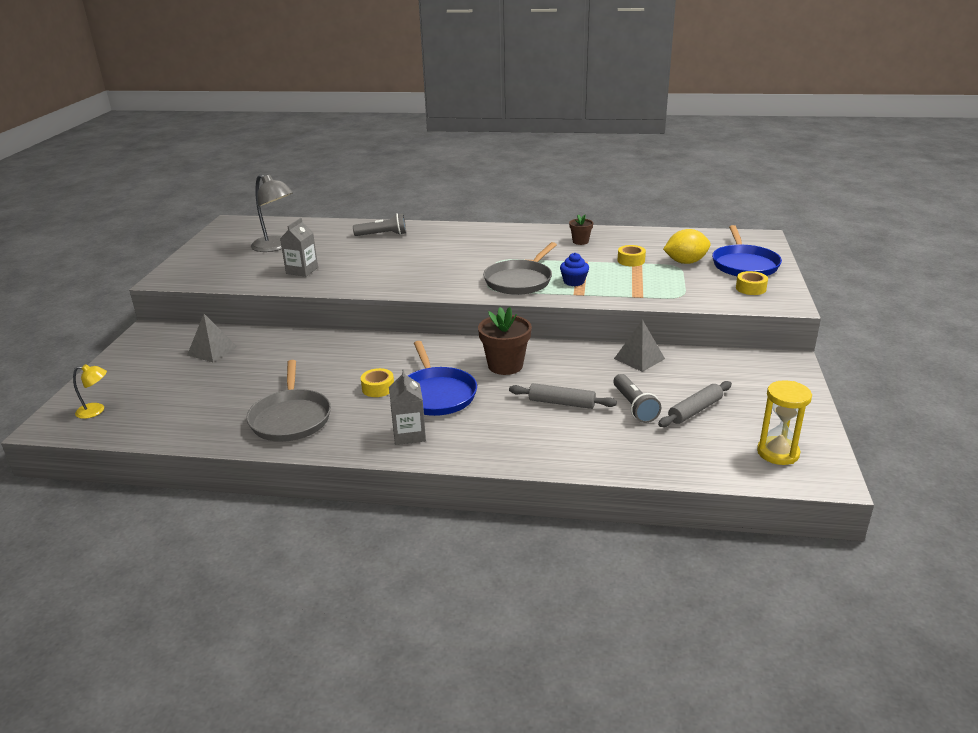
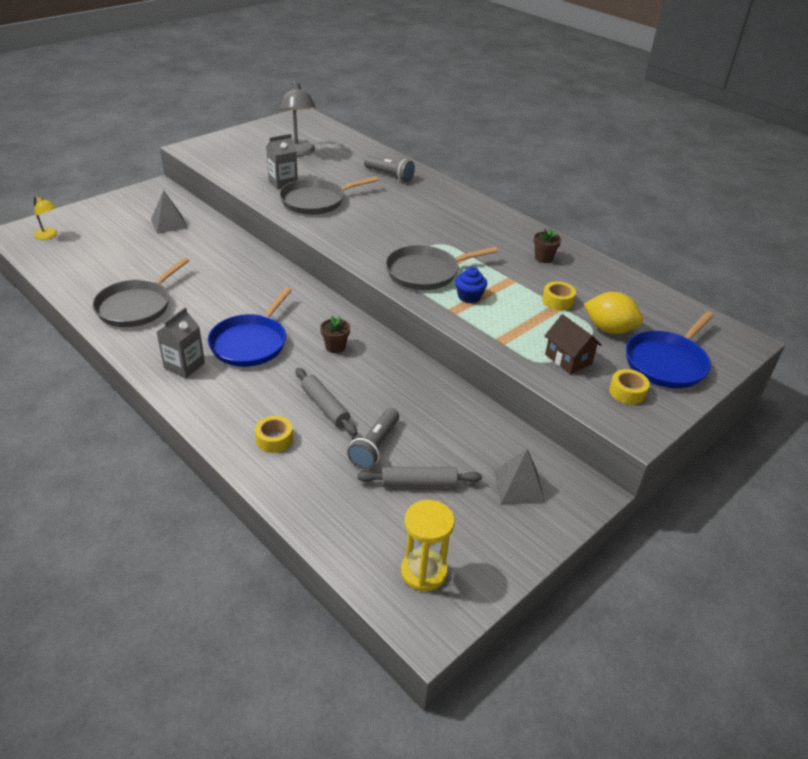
camera: 35 degrees right, 10 degrees up
(354, 272) = (316, 201): none -> grey pan
(378, 388) = (221, 314): yellow tape -> yellow tape (274, 439)
(505, 366) = (335, 347): brown flower pot -> brown flower pot, size x0.55
(639, 358) = (452, 404): grey pyramid -> grey pyramid (519, 486)
(691, 287) = (568, 359): none -> brown house

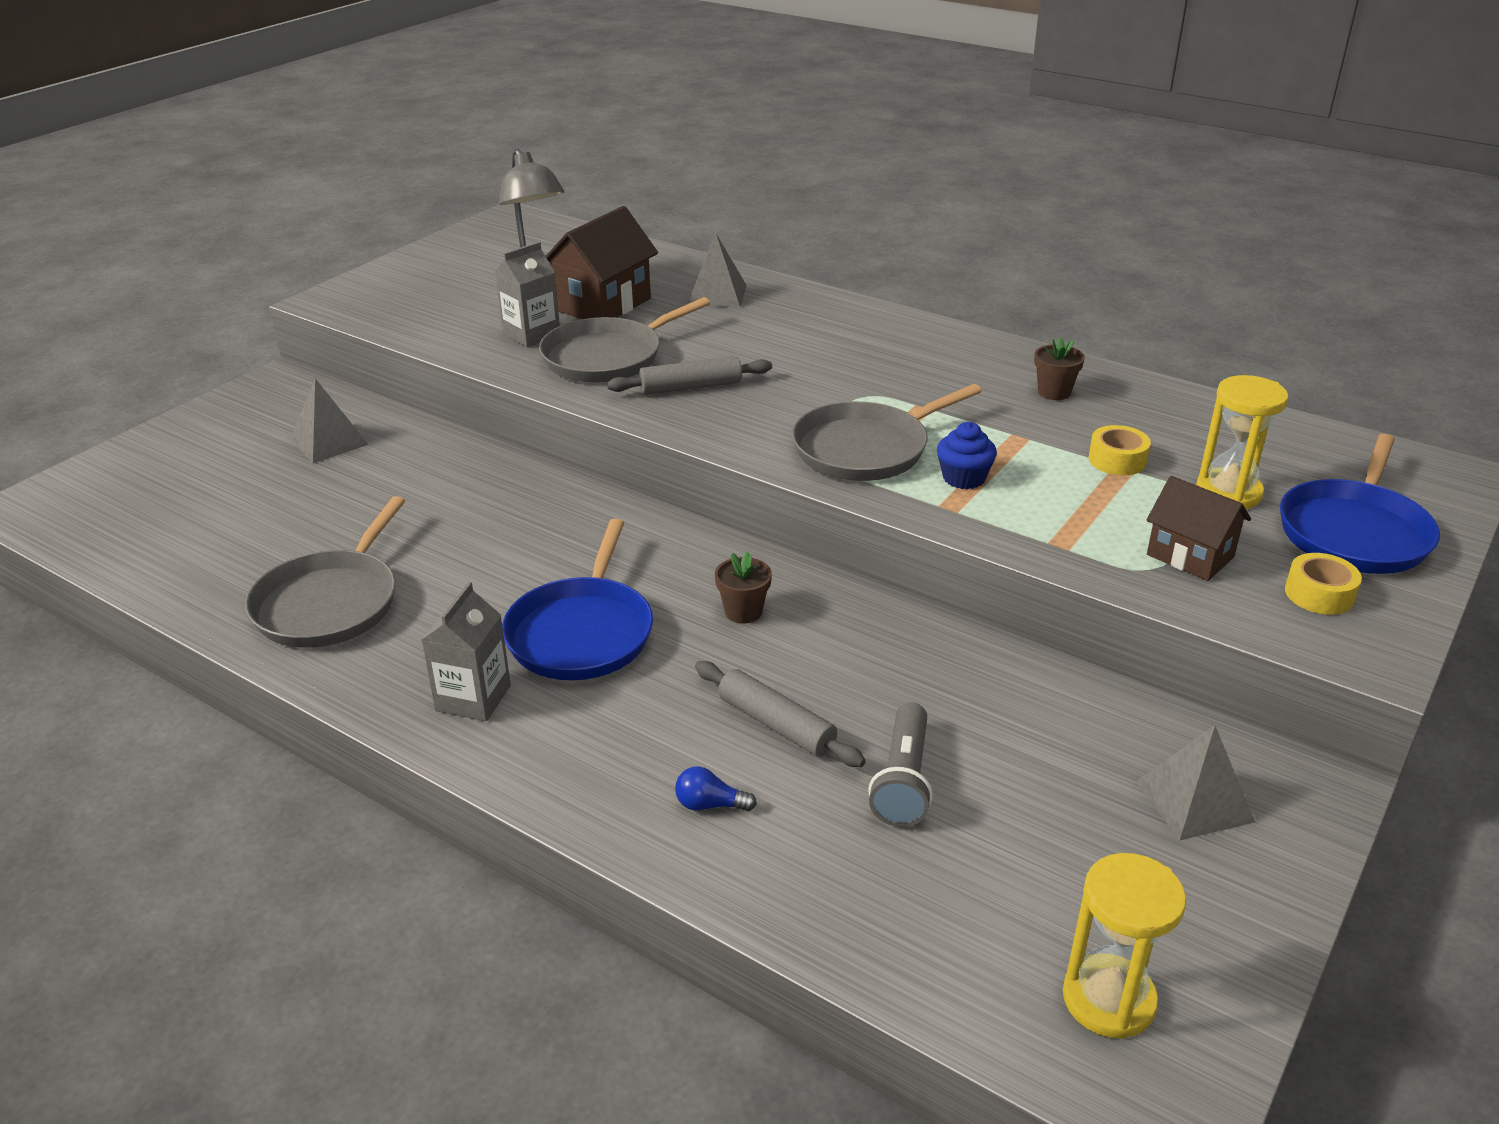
camera: 10 degrees left, 5 degrees down
(49, 235) = (98, 501): yellow lamp -> none
(274, 439) = (710, 805): yellow tape -> blue light bulb
(327, 171) = (603, 304): none -> brown house
(389, 175) = (717, 295): grey flashlight -> grey pyramid
(419, 483) = (1016, 832): grey rolling pin -> grey rolling pin (690, 387)
(609, 329) = (1228, 493): yellow lemon -> yellow hourglass

